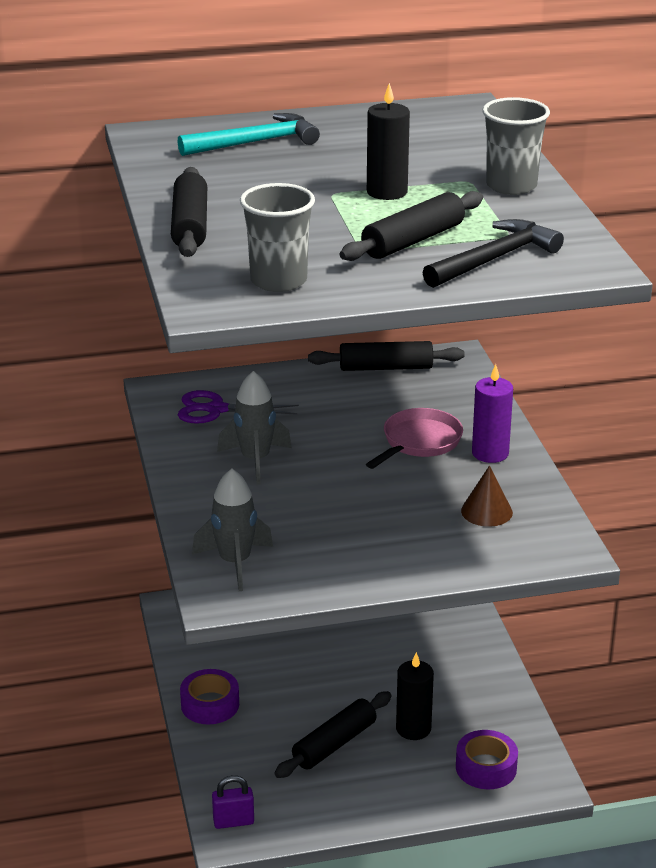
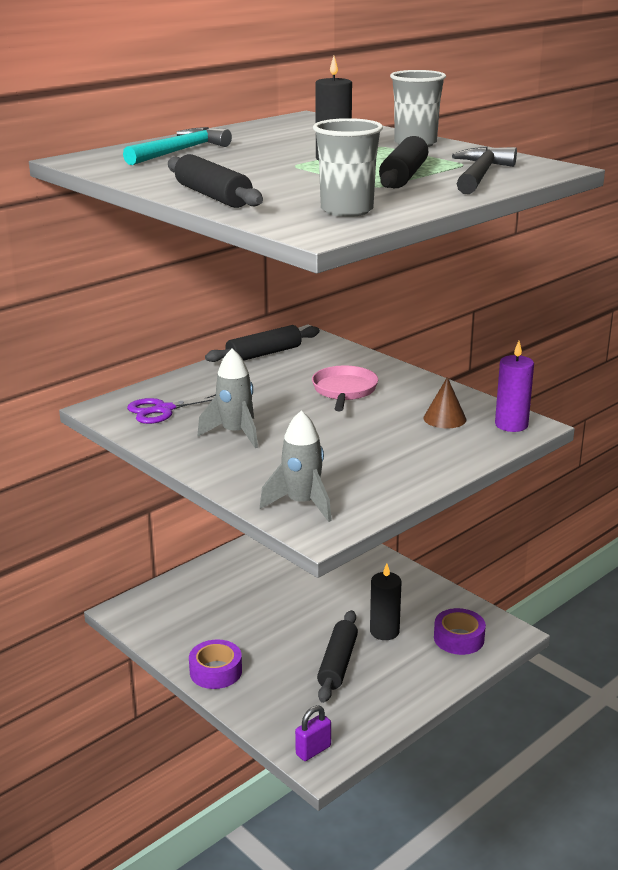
camera: 30 degrees left, 5 degrees down
(490, 453) = (402, 384): purple candle -> purple candle (511, 425)

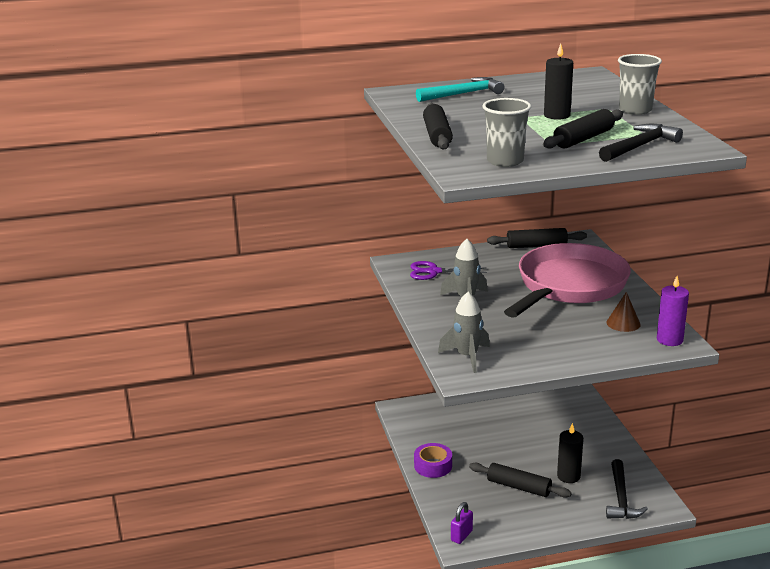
camera: 30 degrees right, 0 degrees up
(313, 750) = (461, 536): purple padlock -> purple padlock turned 45 degrees counterclockwise
(338, 663) = (519, 487): black rolling pin -> black rolling pin turned 75 degrees clockwise
(344, 391) = (569, 286): pink pan -> pink pan, size x2.15
(459, 638) = (621, 498): purple tape -> black hammer

